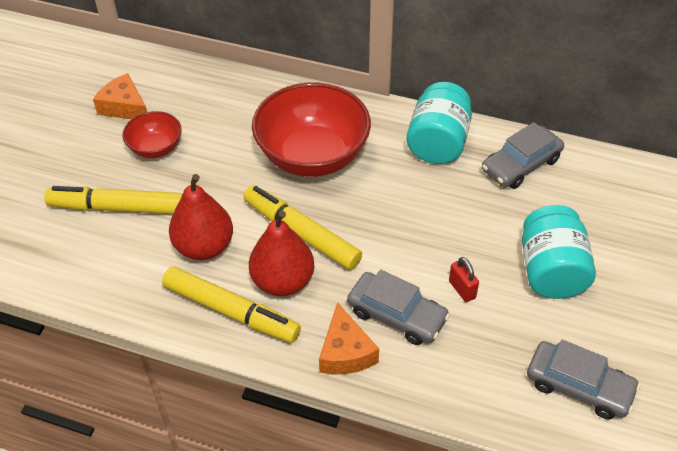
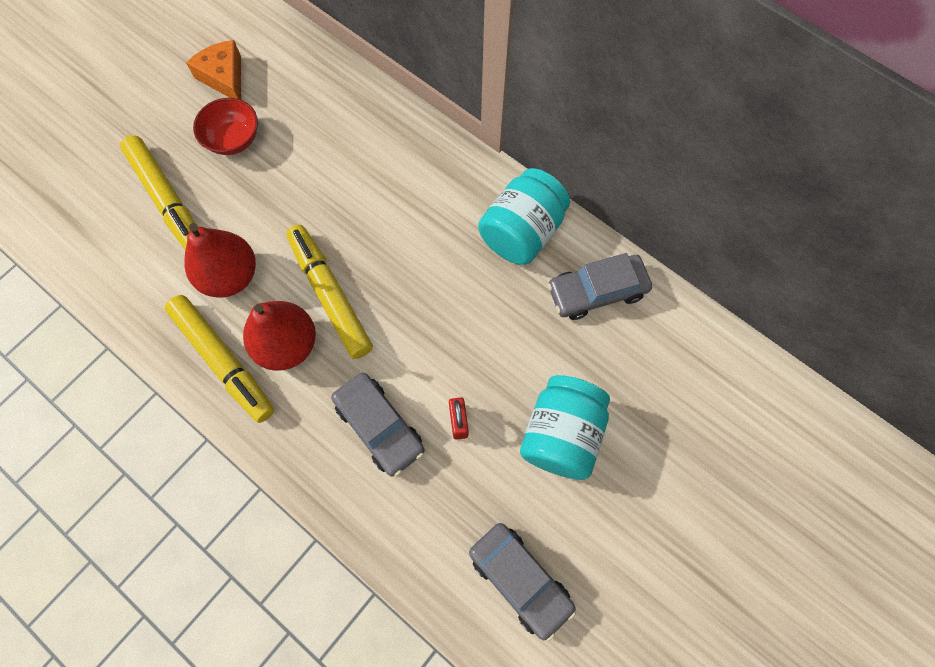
camera: 20 degrees right, 20 degrees up
(117, 208) = (167, 200): yellow marker -> yellow marker turned 150 degrees counterclockwise
(312, 156) = (384, 203): red bowl -> none
(345, 352) = (310, 450): orange cheese -> none

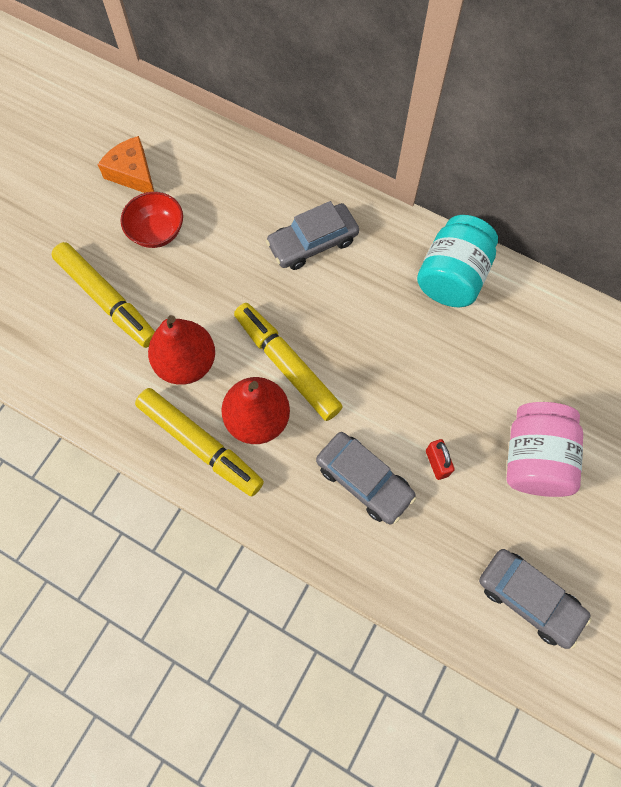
camera: 10 degrees left, 0 degrees up
(561, 435) = (534, 458): turquoise jar -> pink jar
(597, 291) = (534, 321): grey car -> grey car (313, 242)

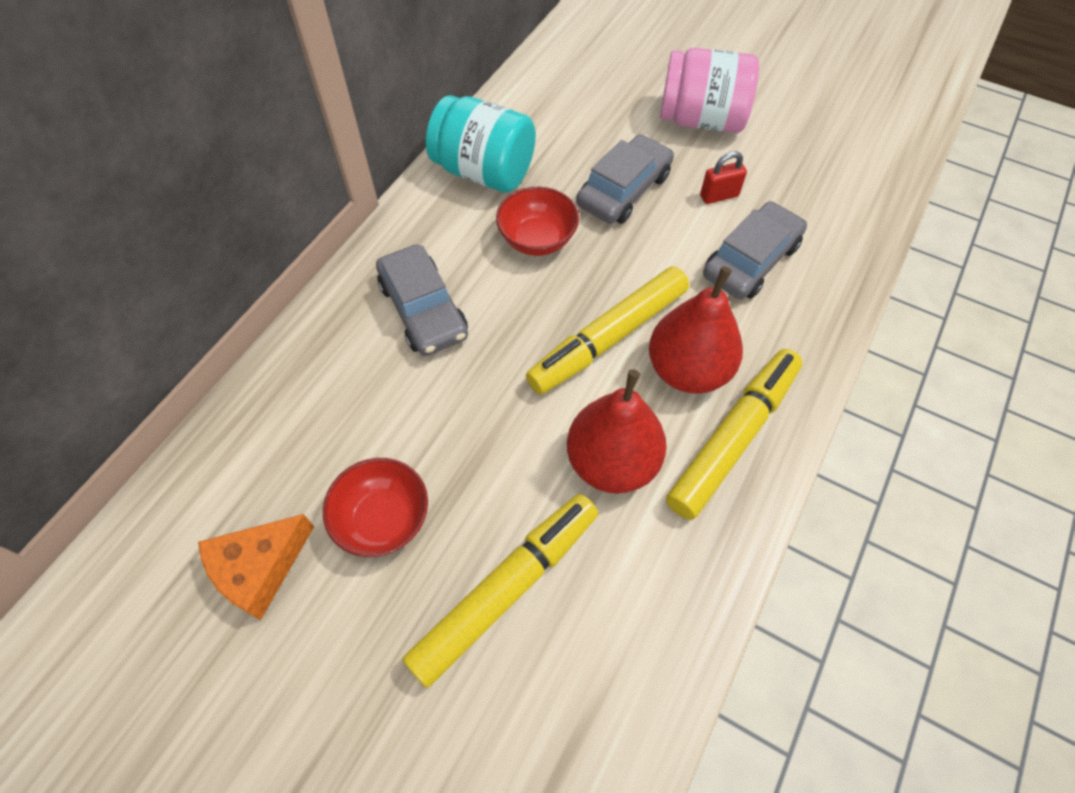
camera: 90 degrees left, 10 degrees down
(381, 317) = (537, 239): none -> red bowl
(529, 598) = (847, 134): grey car -> grey car (624, 190)

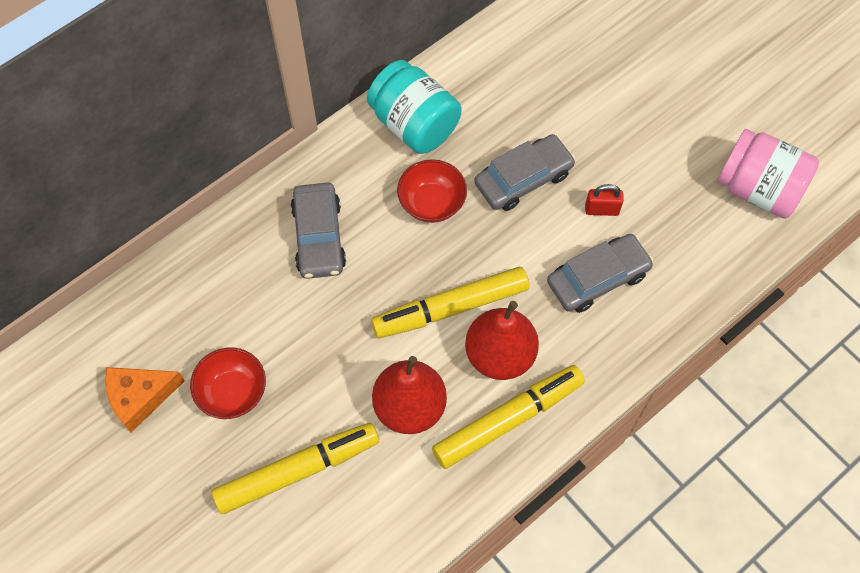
camera: 20 degrees right, 5 degrees up
(701, 120) = (624, 129): pink jar -> pink jar (758, 189)

